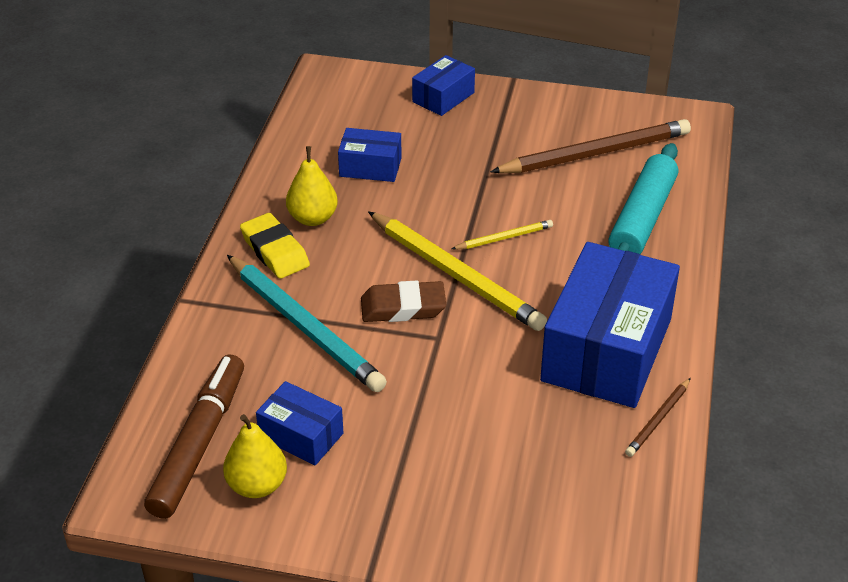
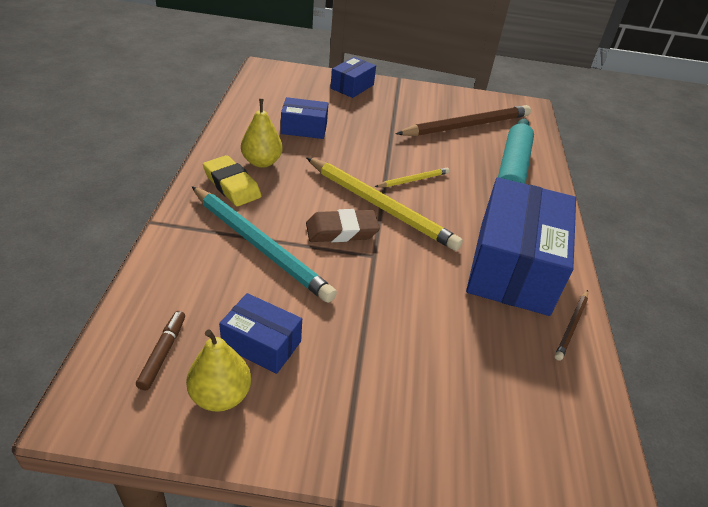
camera: 10 degrees left, 0 degrees up
(199, 443) = (163, 353): brown marker -> brown marker, size x0.48

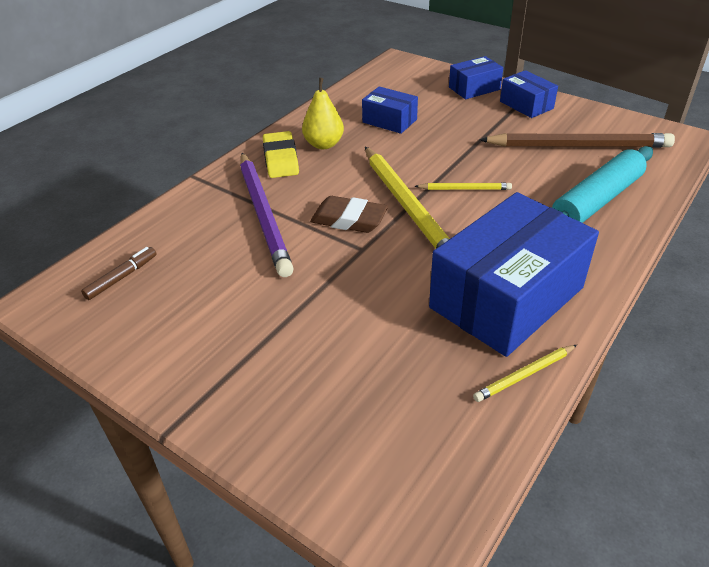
camera: 35 degrees right, 0 degrees up
(220, 396) = (137, 323): yellow pear -> none
(259, 245) = (263, 214): turquoise pencil -> purple pencil
(261, 344) = (200, 294): blue box -> blue box (526, 105)
(571, 326) = (524, 375): brown pencil -> yellow pencil

